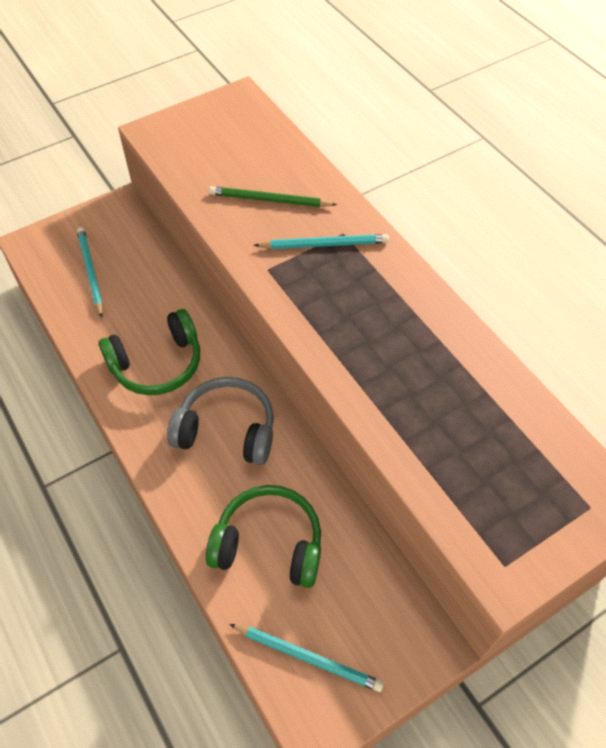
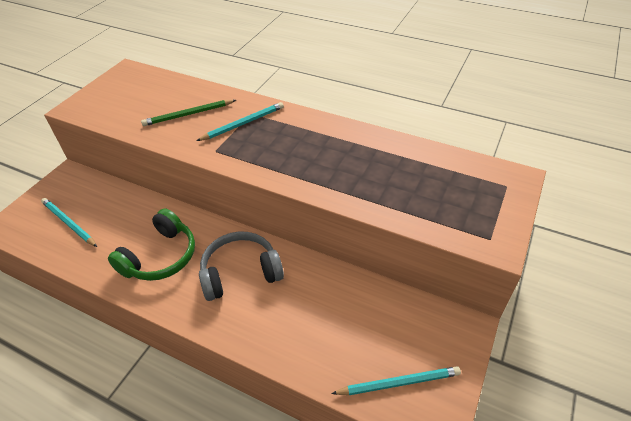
camera: 30 degrees left, 10 degrees down
(269, 544) = (320, 327): green headphones -> none

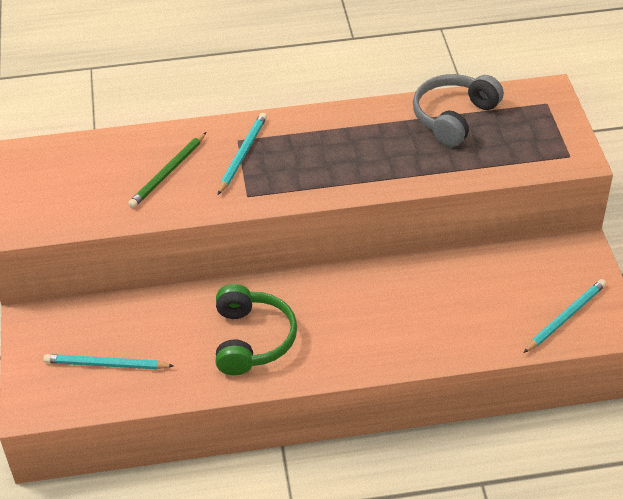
camera: 35 degrees left, 0 degrees up
(240, 273) = (349, 310): grey headphones -> grey headphones (454, 117)

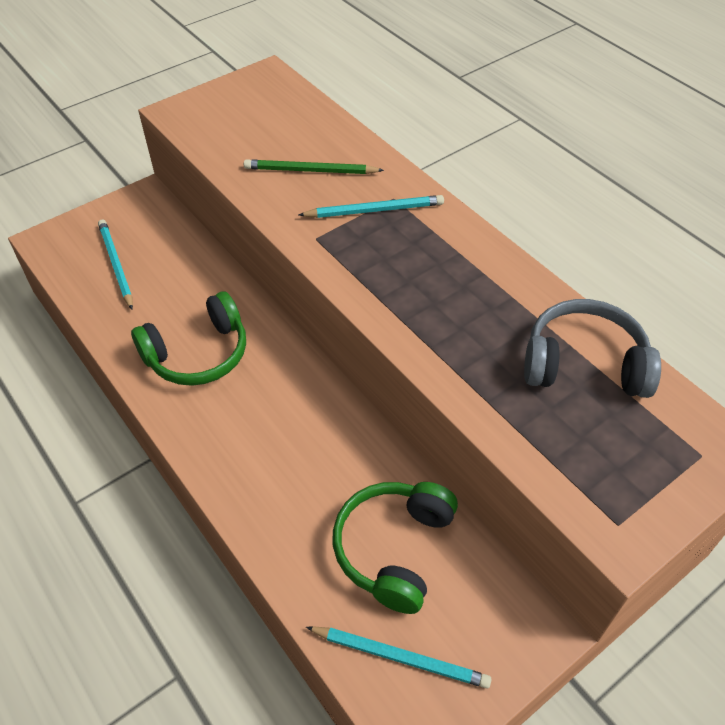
camera: 60 degrees right, 5 degrees up
(491, 291) = (394, 548): none -> green headphones

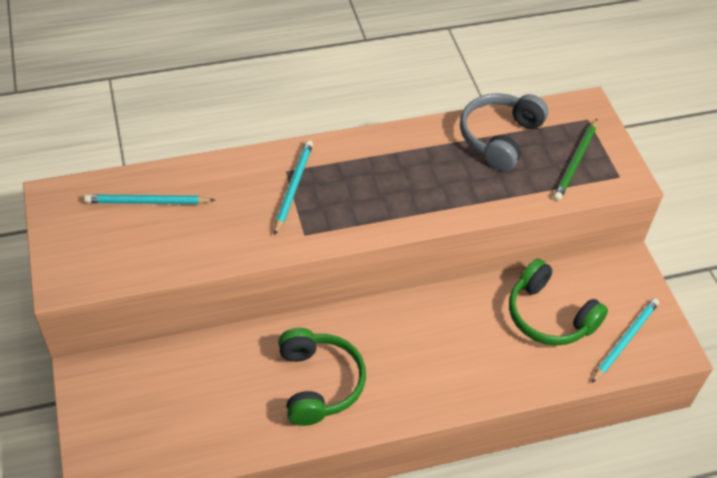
camera: 70 degrees left, 0 degrees up
(116, 265) = (171, 421): turquoise pencil -> turquoise pencil (147, 202)
(310, 171) = (219, 211): green pencil -> green pencil (575, 162)

